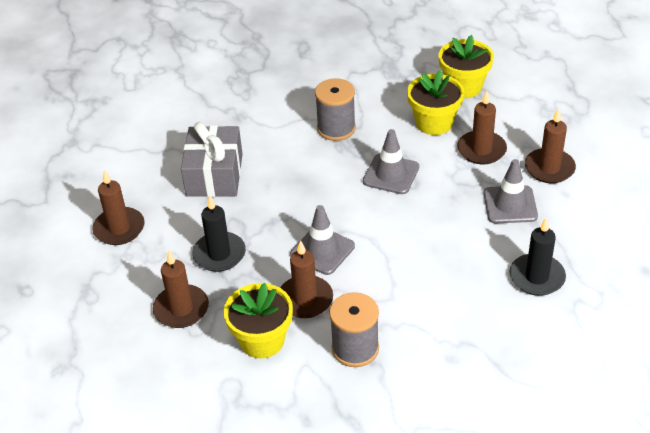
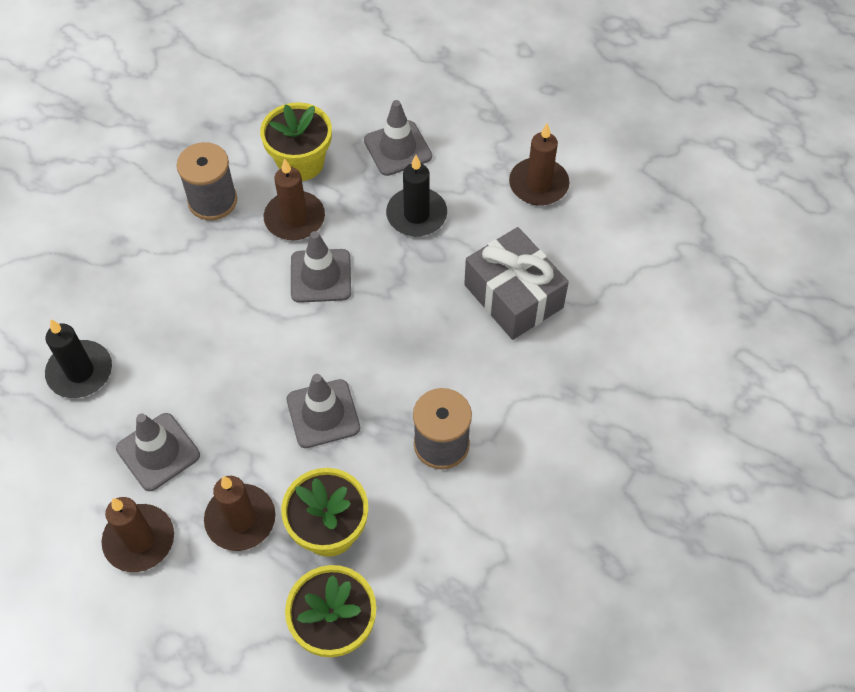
camera: 140 degrees right, 15 degrees up
(181, 309) = (397, 148): brown candle -> grey traffic cone

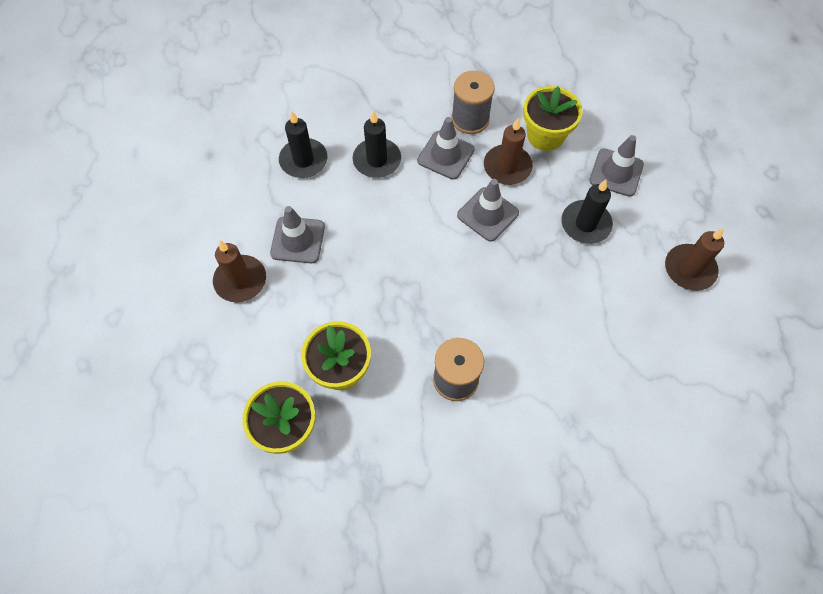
camera: 45 degrees right, 5 degrees up
(159, 311) = (377, 160): none -> black candle
(240, 519) = (301, 317): brown candle -> none
(323, 414) = (406, 298): grey traffic cone -> grey traffic cone (445, 155)
(513, 296) = (596, 327): grey gift -> none

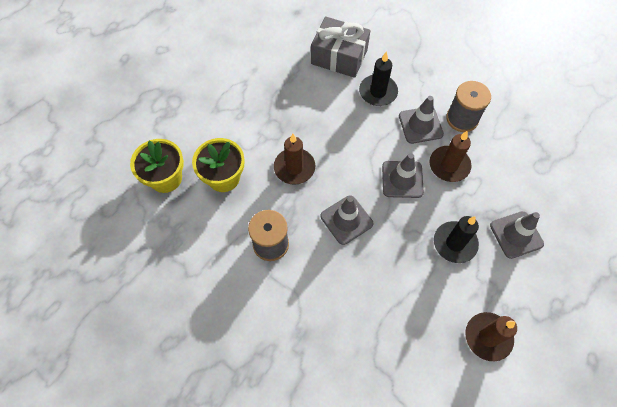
camera: 50 degrees right, 0 degrees up
(240, 280) = (234, 87): brown candle -> brown candle (294, 168)
(297, 240) = (285, 94): grey traffic cone -> grey traffic cone (346, 220)
(303, 160) = (339, 57): black candle -> grey gift
(545, 135) = (498, 170): yellow flower pot -> none

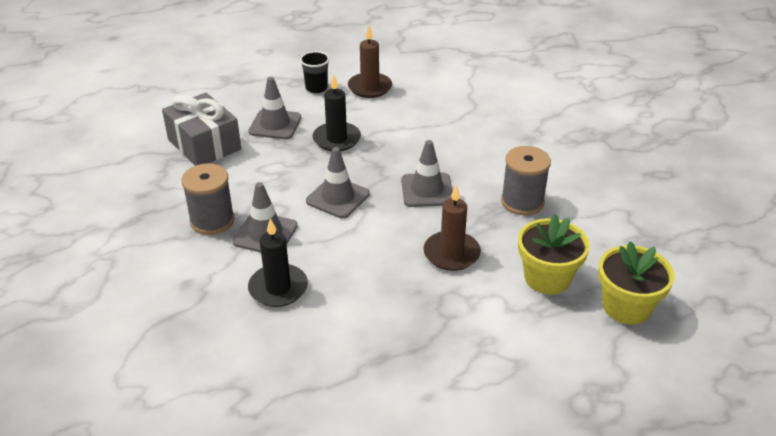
camera: 150 degrees left, 25 degrees down
(339, 57) = (286, 356): grey gift -> grey gift (204, 144)
(449, 165) = (276, 189): brown candle -> none
(532, 307) = (316, 88): none -> black cup

